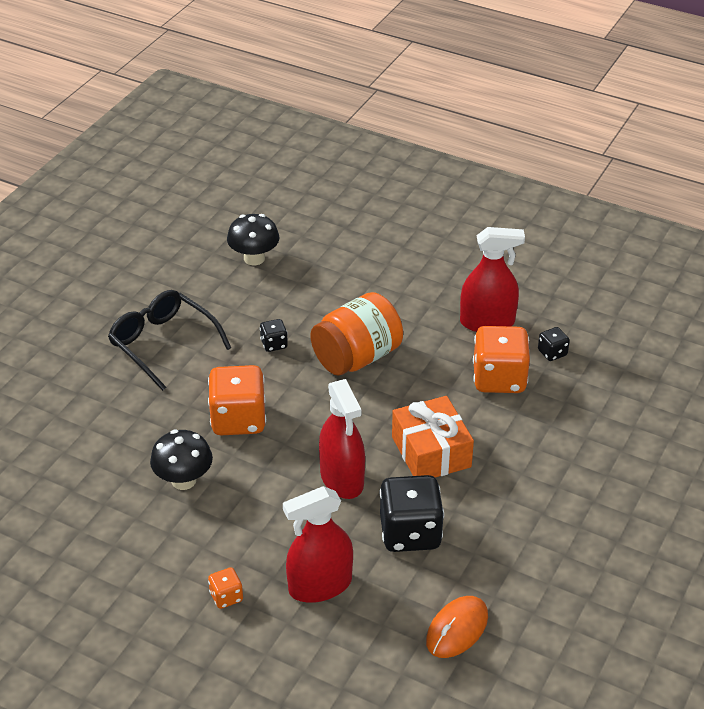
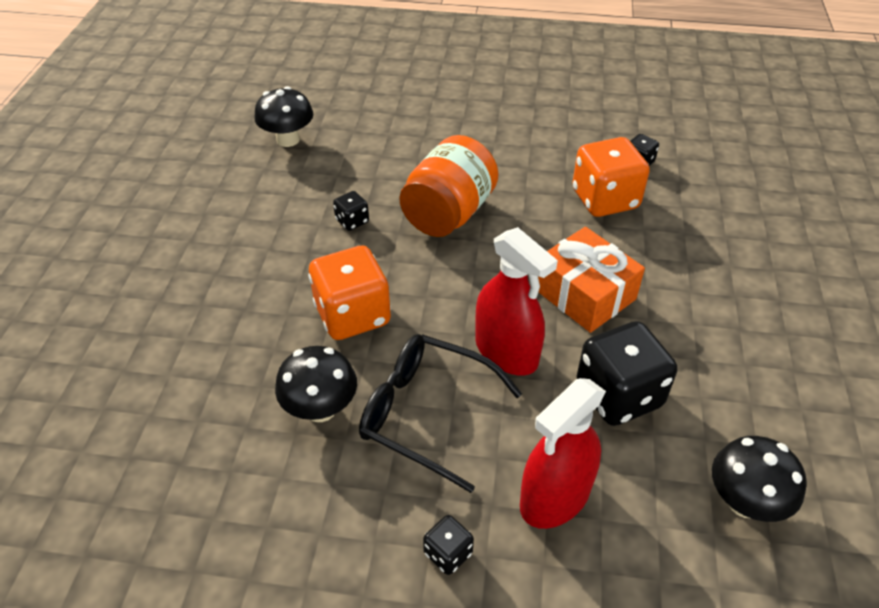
camera: 20 degrees left, 5 degrees up
(163, 344) = (225, 251): black glasses -> black glasses (426, 413)
(226, 597) = (448, 553): orange dice -> black dice
(457, 629) = (744, 502): orange mouse -> black mushroom
(487, 322) = (558, 148): red spray bottle -> none

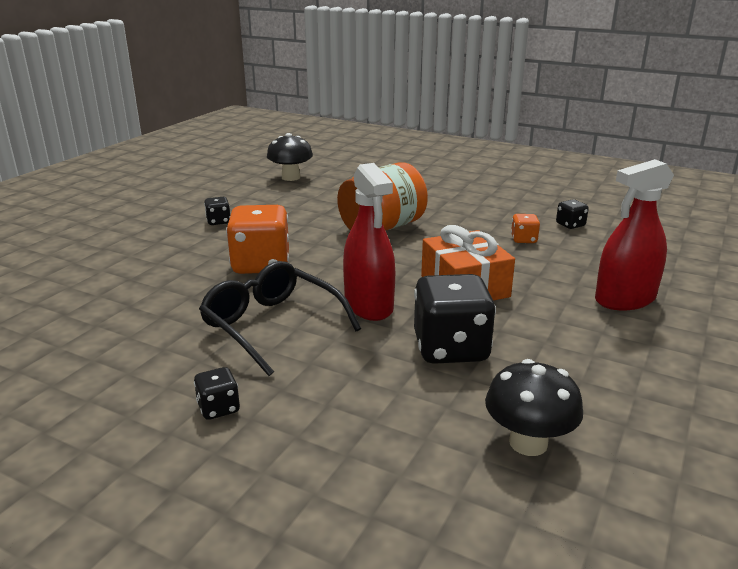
camera: 20 degrees right, 20 degrees down
(320, 408) = (192, 307): black mushroom -> none
(352, 221) = (303, 220): black dice -> black dice (218, 221)
(555, 497) = (341, 397): red spray bottle -> red spray bottle (625, 299)
(605, 200) = (523, 240): orange dice -> orange dice, size x0.47

